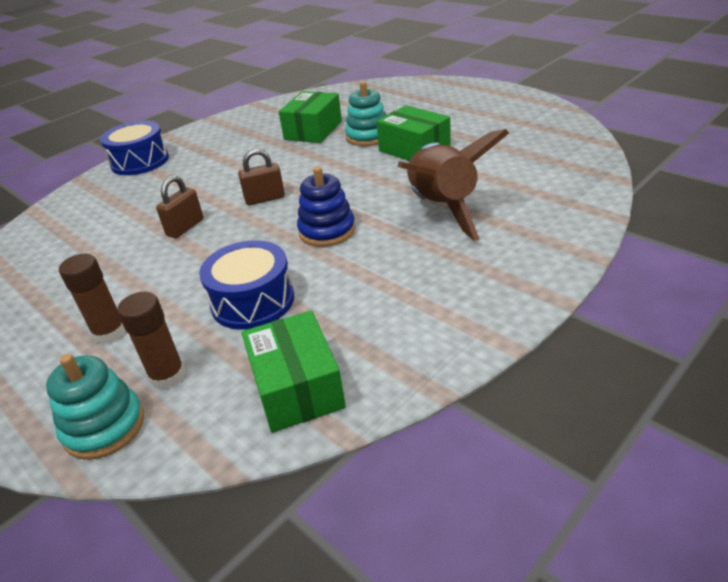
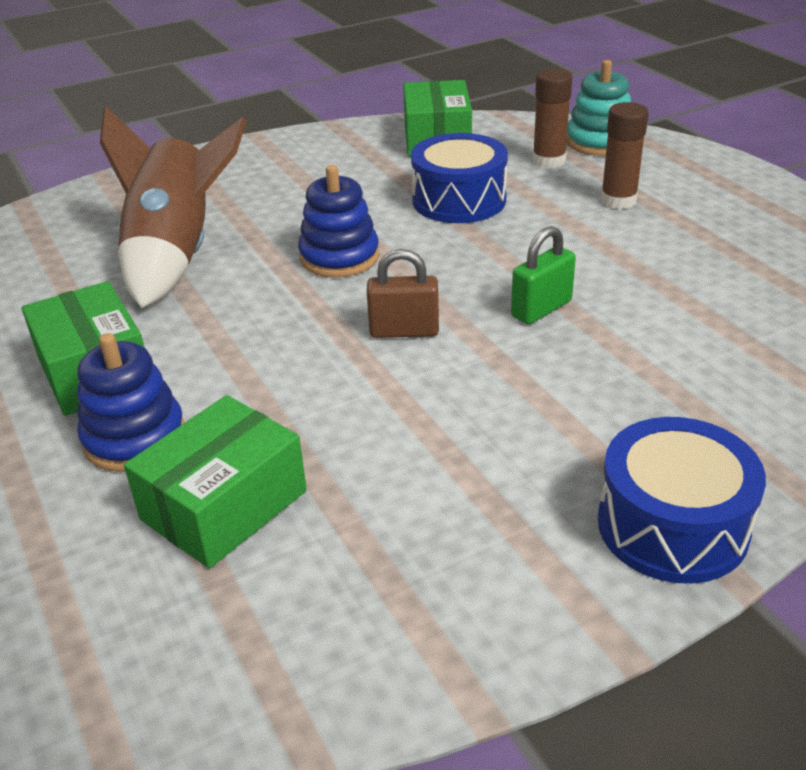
camera: 165 degrees left, 0 degrees up
(185, 227) = (541, 309): brown padlock -> green padlock
(368, 136) = (134, 438): turquoise stacking toy -> blue stacking toy

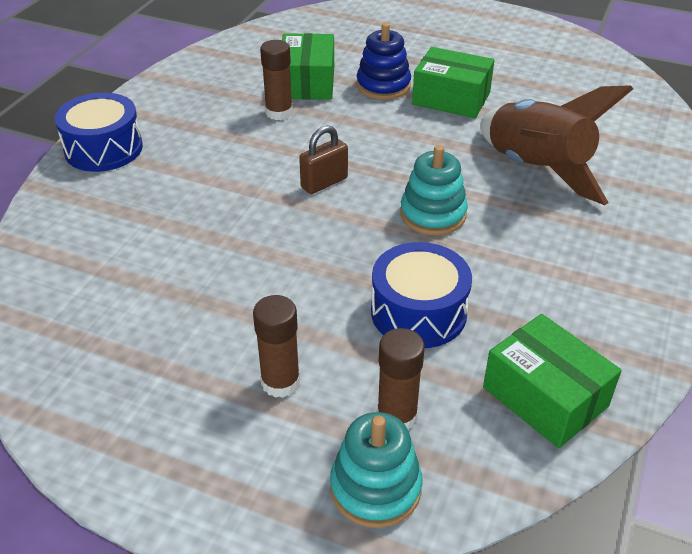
camera: 140 degrees right, 5 degrees up
(339, 257) = (433, 214): blue stacking toy -> turquoise stacking toy
(339, 463) = (279, 113): none -> brown glue stick
(541, 309) = (254, 234): green padlock -> none

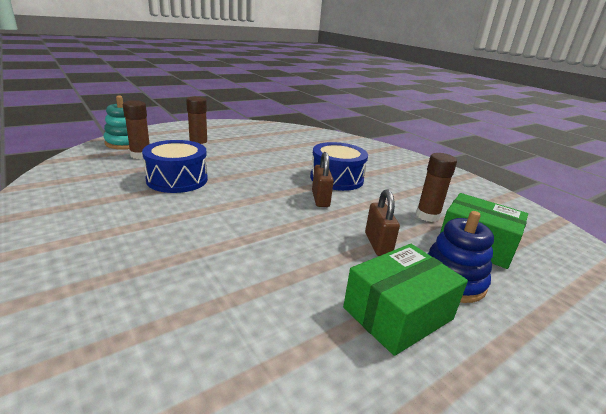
camera: 120 degrees right, 15 degrees down
(103, 149) = (417, 163): blue drum -> blue drum (336, 178)
(374, 125) = (378, 244): none -> brown padlock
(433, 214) = (239, 217): turquoise stacking toy -> none
(536, 170) = (218, 292): brown rocket -> none
(545, 397) = (74, 181): green box -> none

